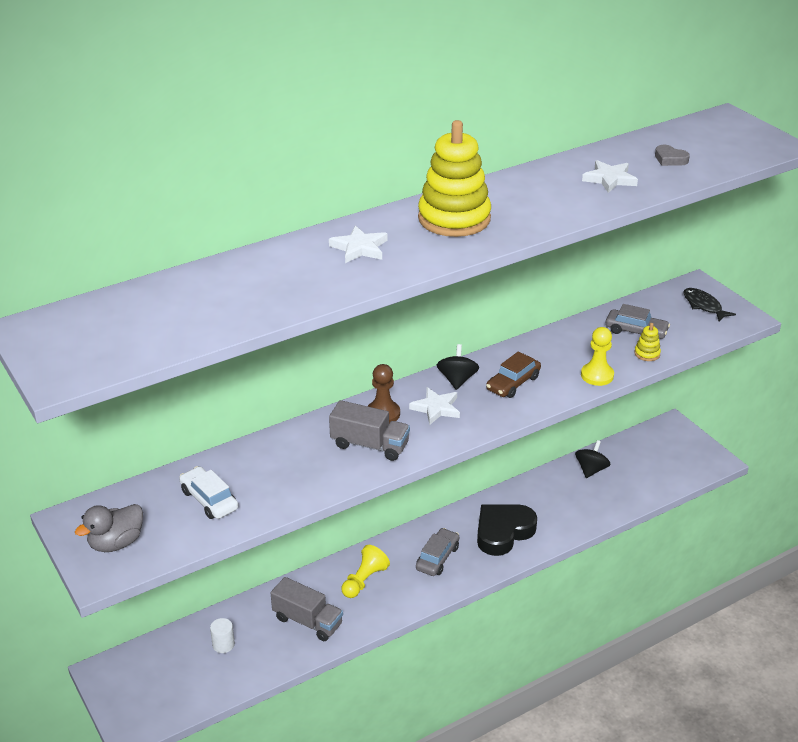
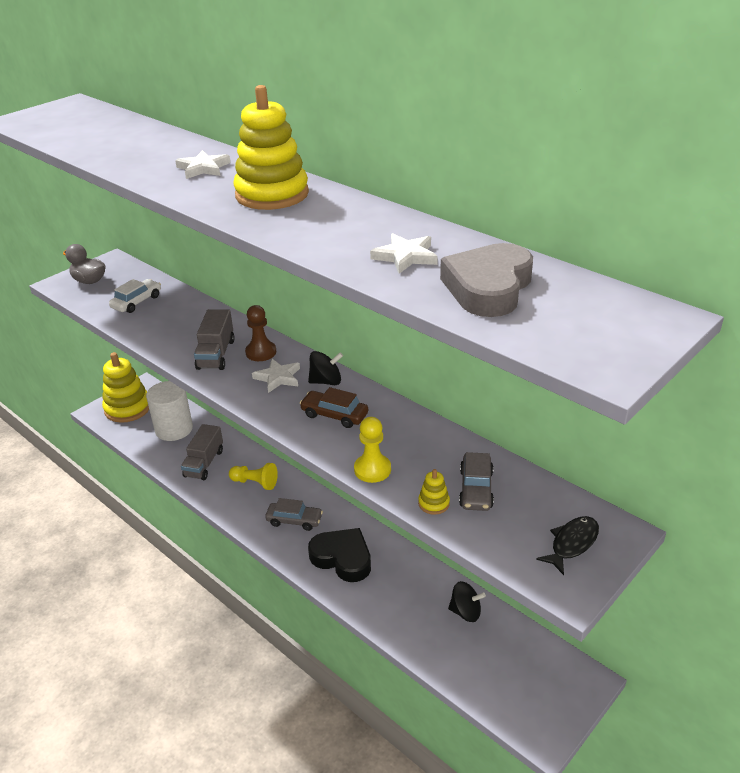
camera: 75 degrees right, 0 degrees up
(146, 691) = (128, 408): none -> yellow stacking toy
(223, 644) = (174, 429): white cylinder -> white cylinder, size x2.30
(670, 159) = (488, 288): grey heart -> grey heart, size x2.21

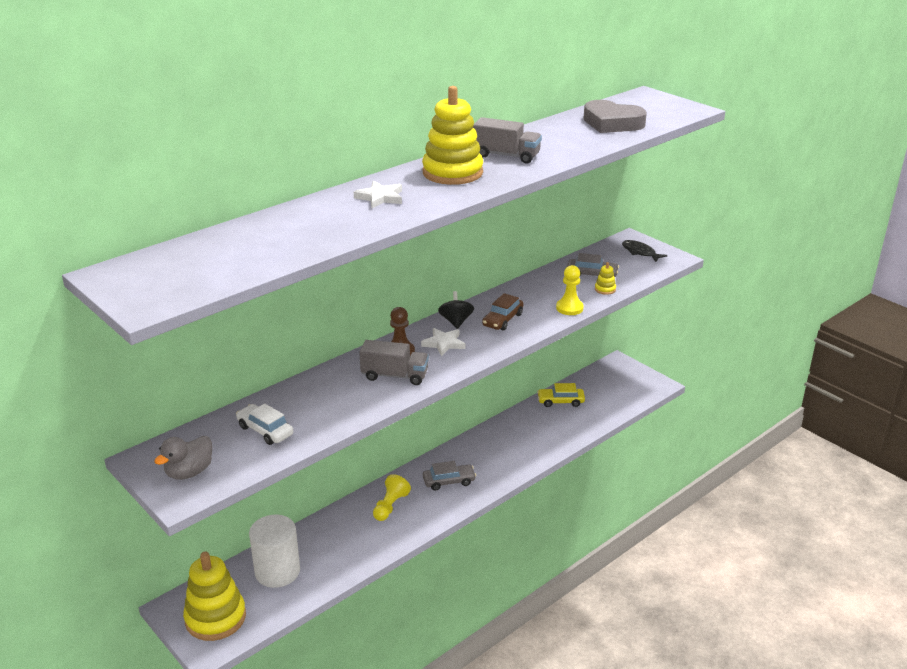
camera: 85 degrees left, 5 degrees down
(204, 463) = (348, 544): grey truck -> grey truck (506, 155)
(294, 520) = (449, 481): grey car -> grey car turned 60 degrees clockwise
(342, 558) = (499, 456): black heart -> none
(405, 256) = (569, 139): white star -> none
(465, 612) = (560, 401): black spinning top -> yellow car

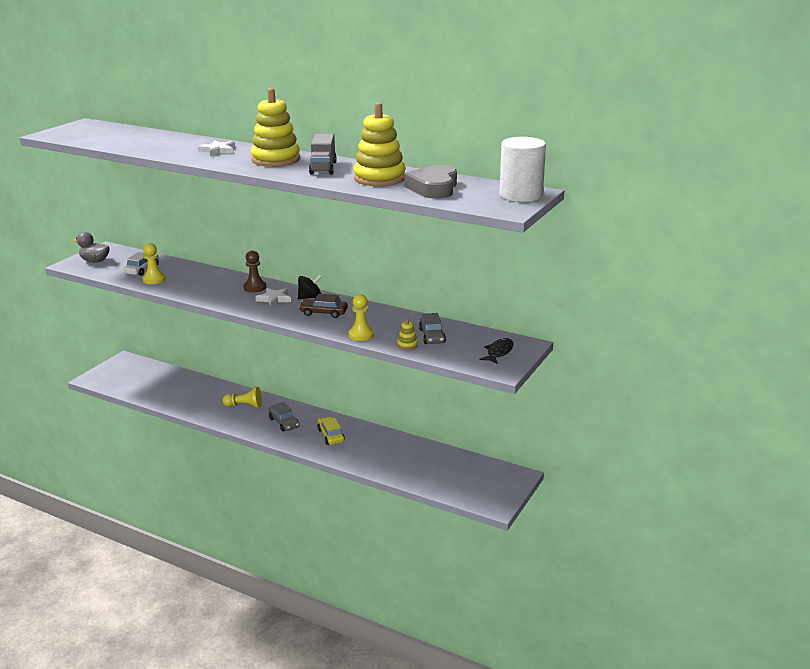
camera: 70 degrees right, 5 degrees down
(215, 618) = (117, 374): yellow stacking toy -> yellow stacking toy (379, 178)
(277, 571) = (163, 382): white cylinder -> white cylinder (521, 195)
(312, 423) = (154, 279): none -> yellow pawn
(395, 376) = (221, 291): grey truck -> none
(560, 401) = (427, 454): yellow car -> yellow car (331, 435)

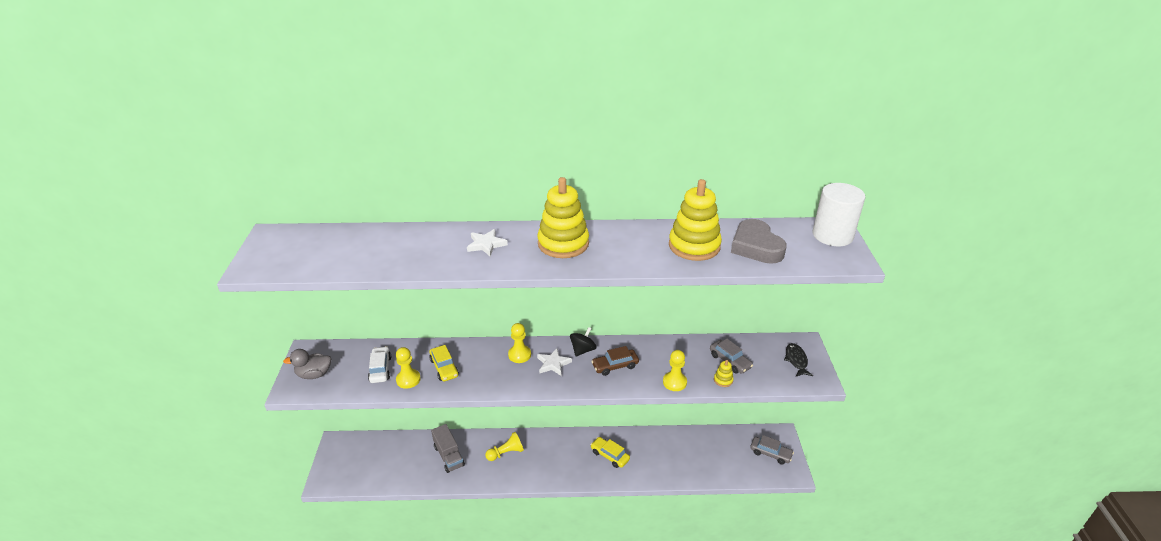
camera: 30 degrees left, 10 degrees up
(188, 280) = (444, 368): none -> yellow car
(255, 287) = (519, 355): brown pawn -> yellow pawn
(284, 423) = (558, 458): grey car -> grey car (770, 453)
(323, 168) = (624, 244): grey truck -> grey truck (449, 456)

